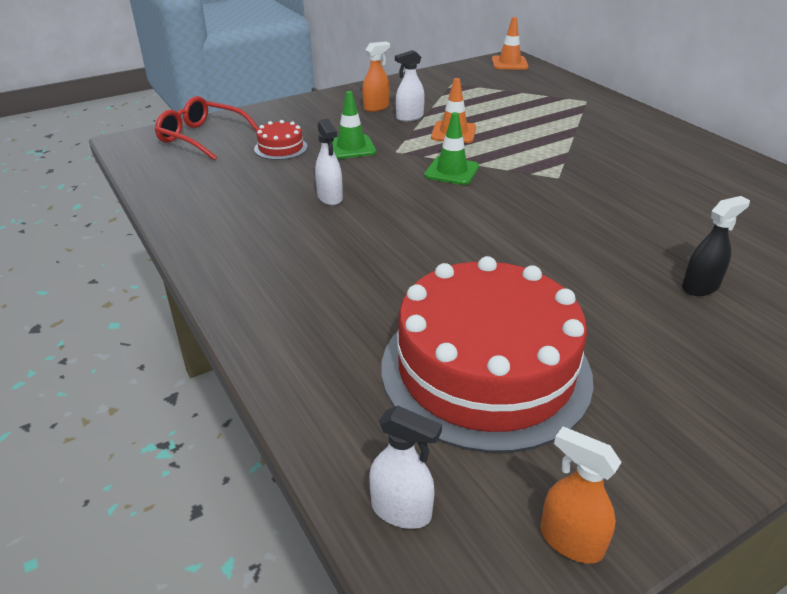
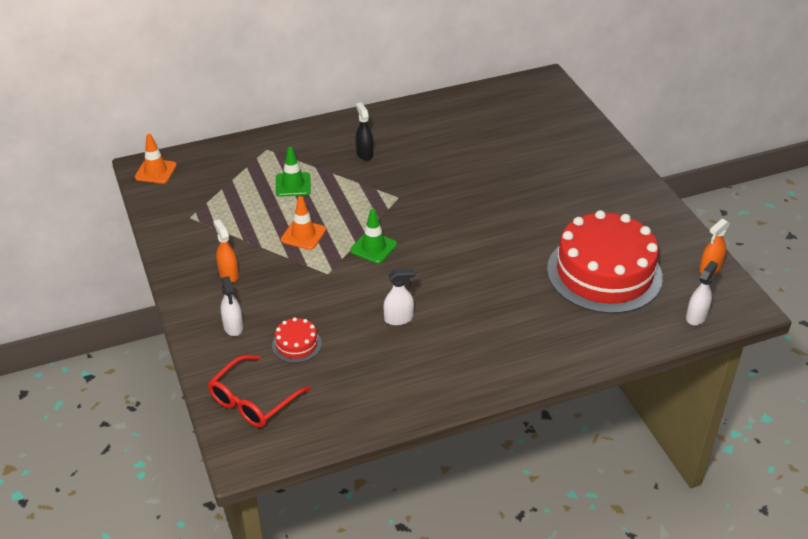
camera: 80 degrees left, 5 degrees up
(351, 147) = (311, 299): green traffic cone -> green traffic cone (293, 185)
(409, 117) = (260, 256): white spray bottle -> white spray bottle (233, 327)
(700, 287) = (540, 177): black spray bottle -> black spray bottle (364, 154)

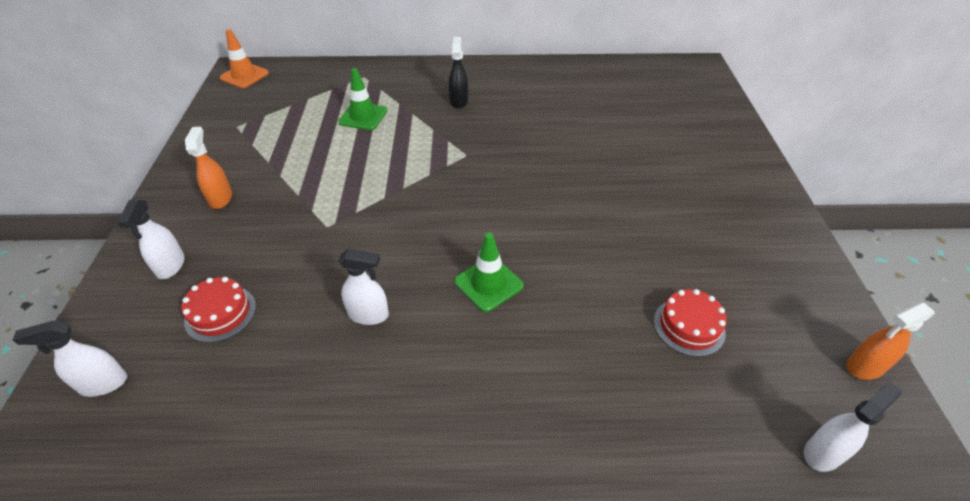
camera: 20 degrees right, 5 degrees up
(253, 400) = (103, 383): red glasses -> white spray bottle
(303, 235) = (334, 173): orange traffic cone -> none
(373, 247) = (400, 208): green traffic cone -> green traffic cone (488, 284)
(604, 273) = (689, 326): red cake -> red cake, size x0.40

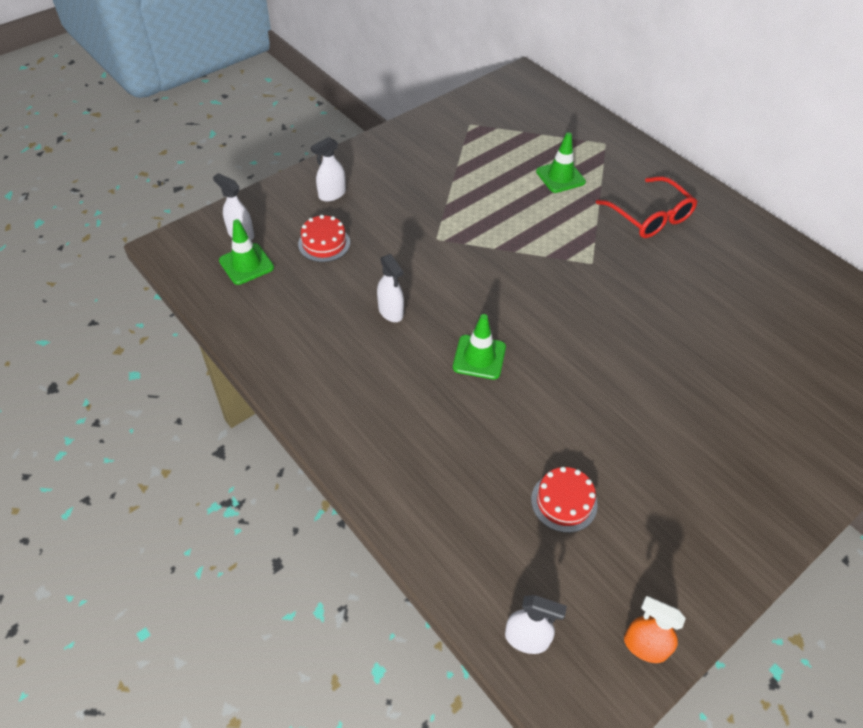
camera: 50 degrees right, 5 degrees up
(151, 406) = (246, 264): none -> green traffic cone
(221, 198) = (402, 171): orange spray bottle -> none
(244, 76) = (522, 84): orange traffic cone -> none
(459, 101) = (650, 216): black spray bottle -> red glasses

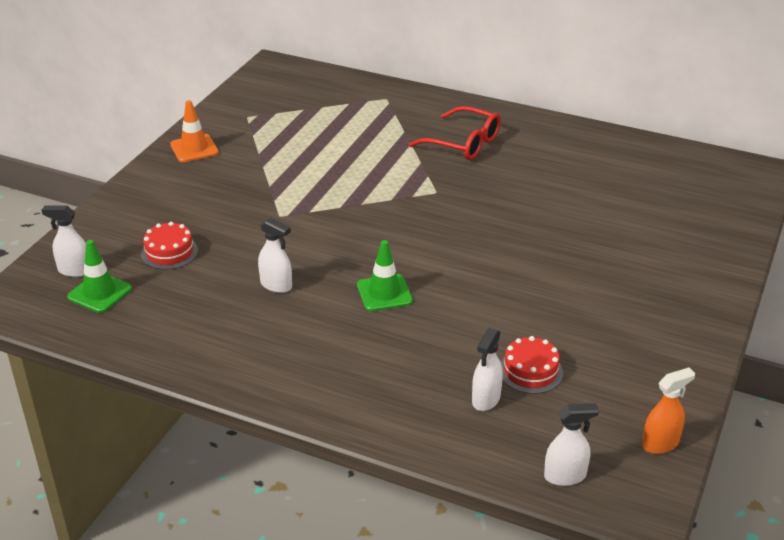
camera: 25 degrees left, 15 degrees down
(332, 194) = (148, 210): white spray bottle -> white spray bottle (486, 399)
(406, 143) = (194, 148): none -> orange traffic cone
(560, 177) = (363, 135): green traffic cone -> none
(644, 646) = (660, 443): orange spray bottle -> orange spray bottle turned 150 degrees clockwise

